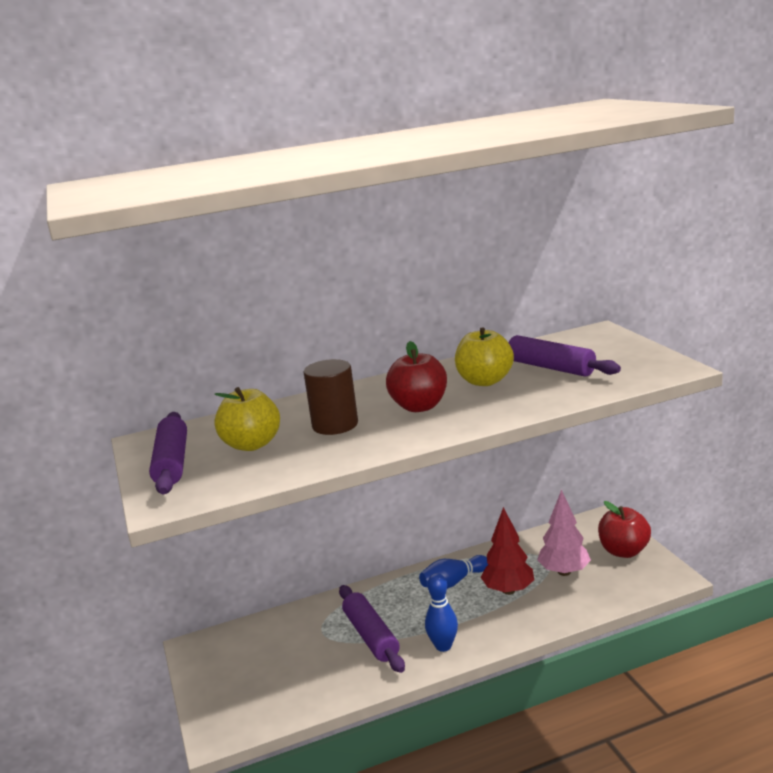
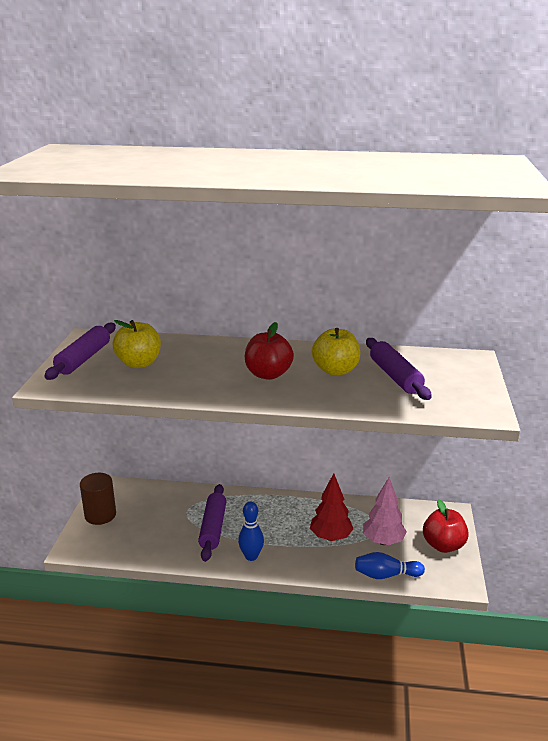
camera: 25 degrees right, 5 degrees up
(335, 425) = (201, 368): brown cylinder -> brown cylinder (100, 515)
(453, 582) = (299, 514): blue bowling pin -> blue bowling pin (386, 575)

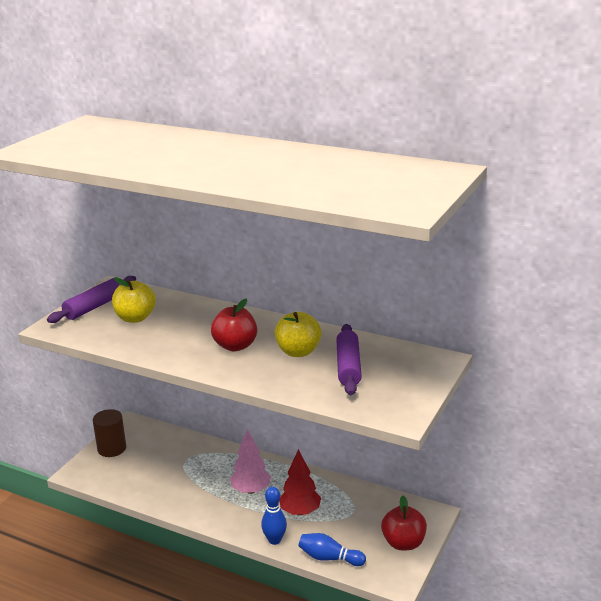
camera: 20 degrees right, 0 degrees up
(213, 528) = (200, 480): purple rolling pin -> none
(251, 556) = (218, 513): blue bowling pin -> blue bowling pin (274, 540)
(383, 541) = (347, 526): pink tree -> pink tree (251, 490)

